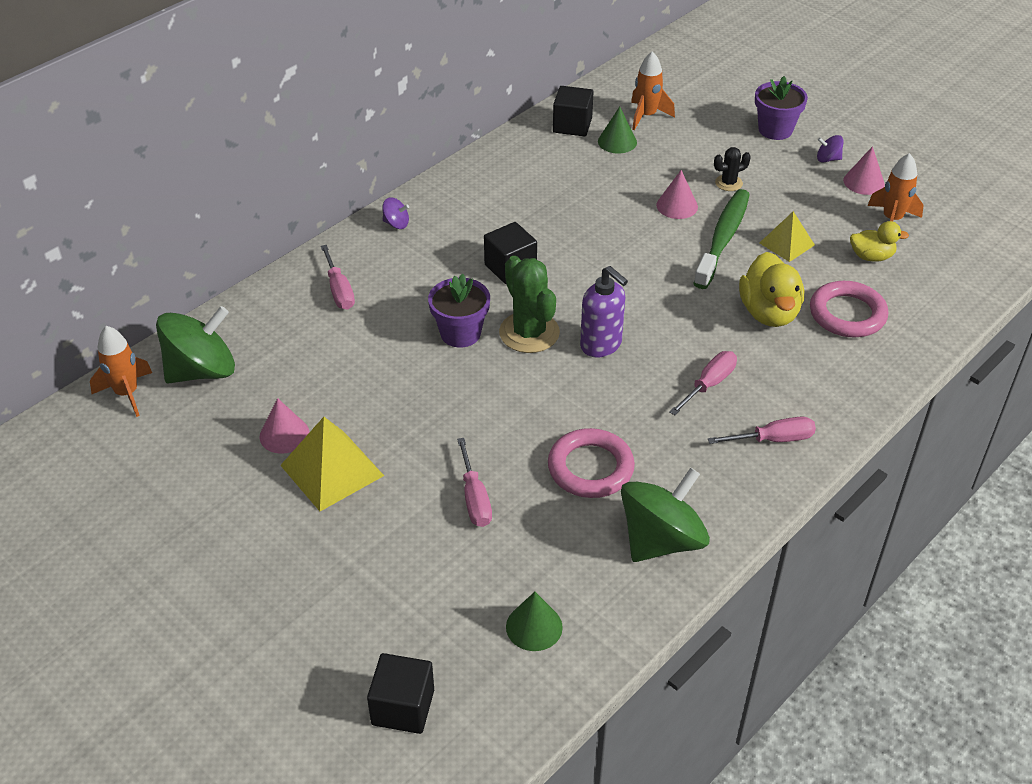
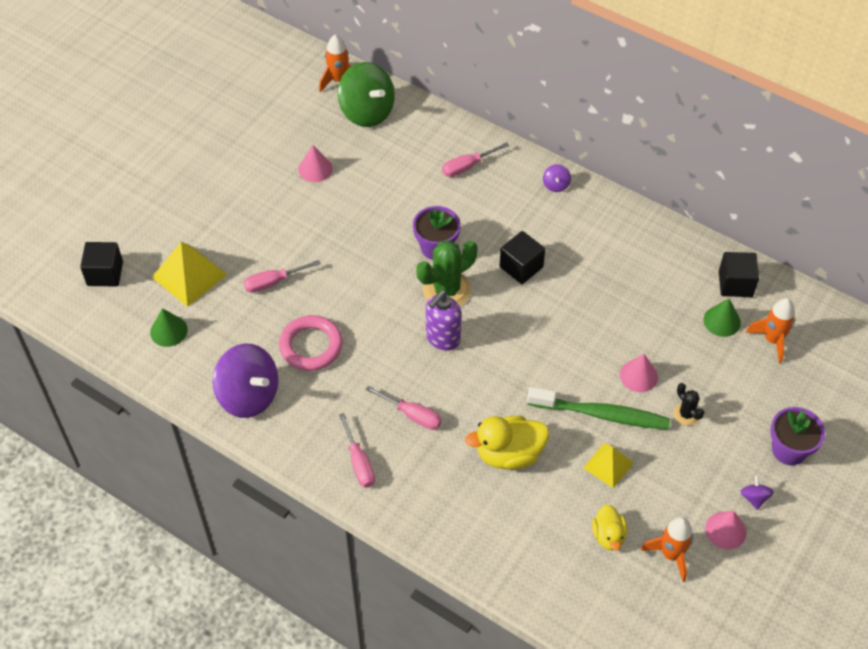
camera: 80 degrees right, 10 degrees up
(332, 470) = (287, 201): yellow pyramid -> yellow pyramid (189, 276)
(661, 540) = (249, 395): green spinning top -> purple spinning top
(847, 314) = (521, 515): pink ring -> none

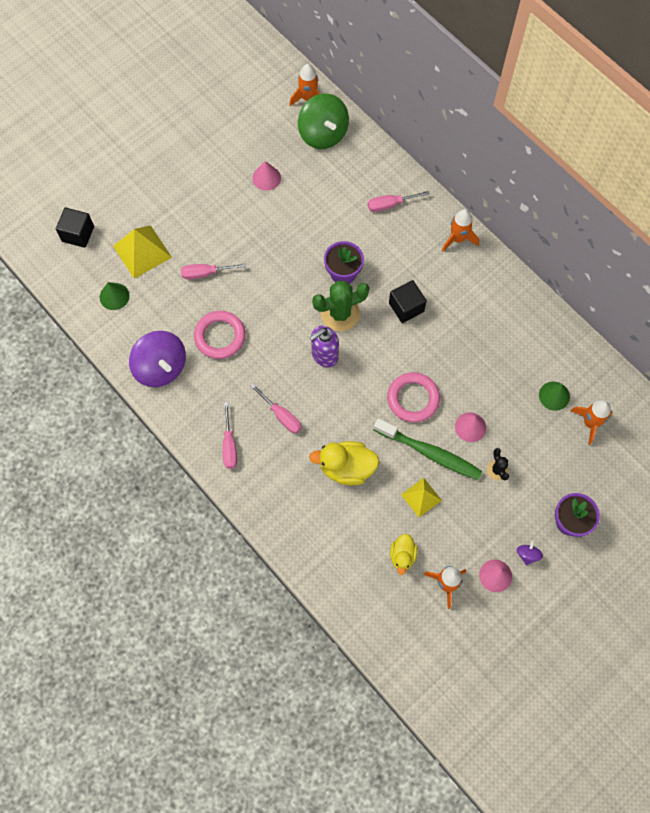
camera: 15 degrees right, 15 degrees up
(556, 185) = (458, 239): purple spinning top -> orange rocket
(562, 361) = (413, 399): none -> pink ring
(735, 284) = (577, 365): black cube -> none

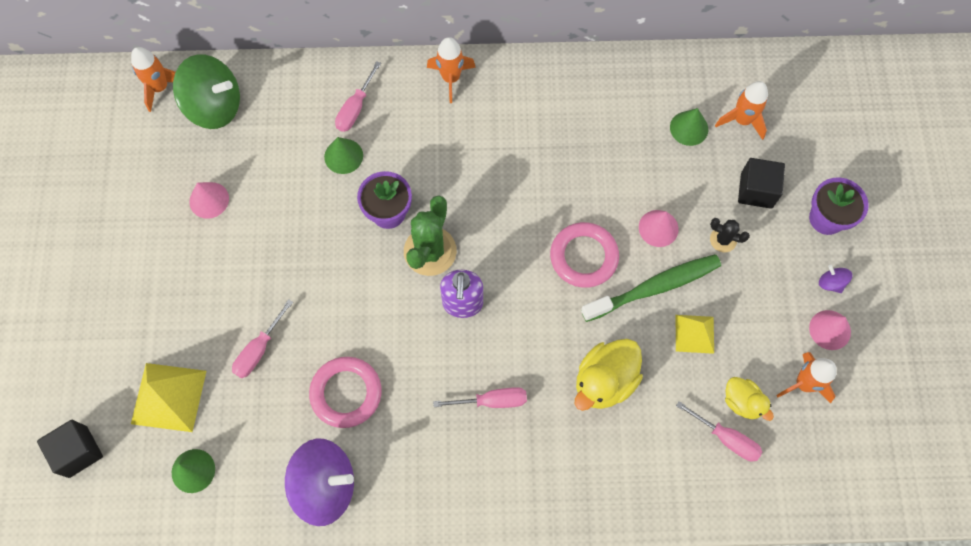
camera: 50 degrees left, 0 degrees up
(229, 445) = (479, 483): pink screwdriver -> pink screwdriver (726, 439)
(355, 222) = (343, 156): none -> green cone
(406, 307) = (480, 184): black cube -> black cube (756, 190)

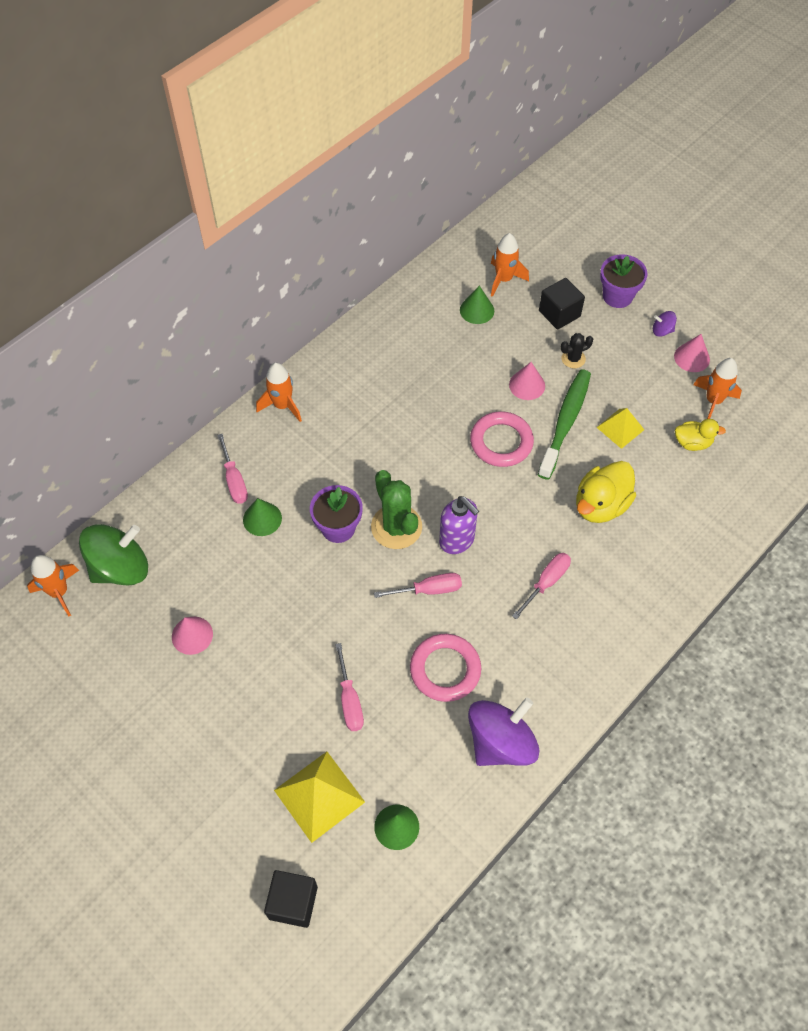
camera: 45 degrees left, 10 degrees down
(604, 381) = (600, 505): yellow duck -> yellow duck turned 45 degrees clockwise
(726, 439) = (708, 472): pink screwdriver -> pink screwdriver (429, 590)

